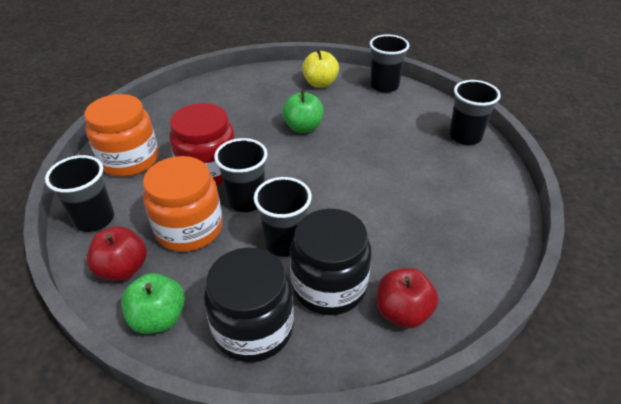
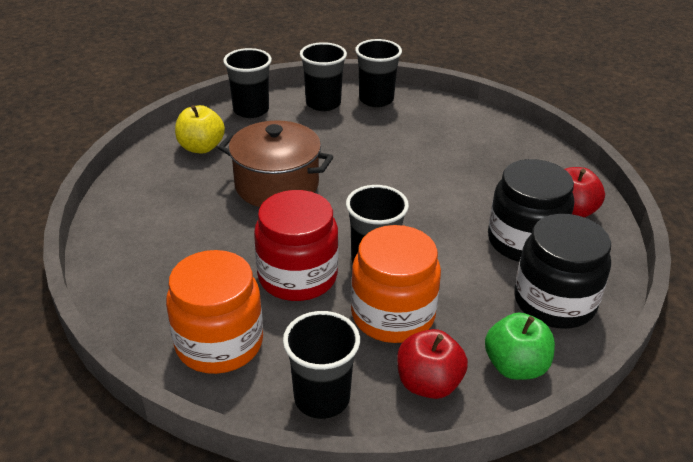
camera: 65 degrees left, 5 degrees down
(285, 242) = (454, 251): black cup -> black cup (323, 103)
(303, 127) = (277, 185): green apple -> brown pot

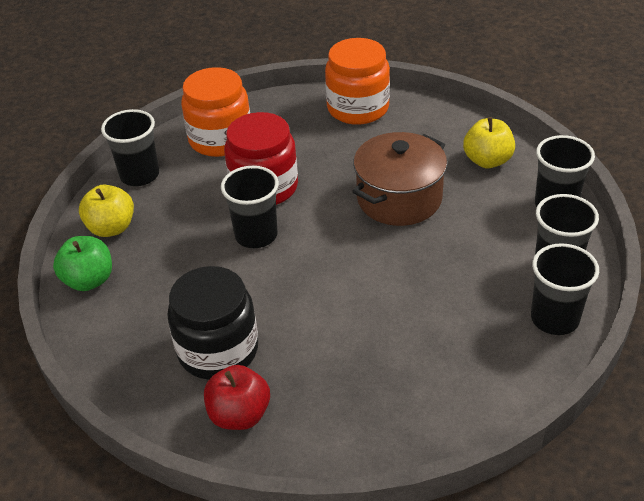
camera: 115 degrees right, 5 degrees up
(393, 315) = (187, 229): orange jar -> orange jar (358, 108)
(428, 383) = (111, 228): red apple -> yellow apple
(554, 302) = (131, 335): black jar -> none

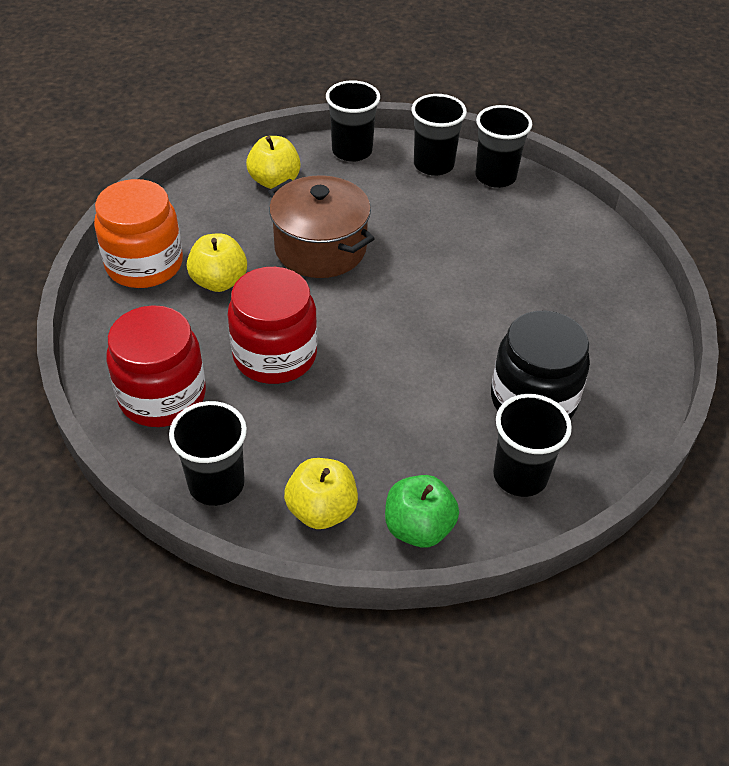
camera: 90 degrees left, 5 degrees up
(220, 139) = (162, 396): orange jar -> red jar
(239, 415) = (614, 384): red apple -> none
(256, 235) = (360, 365): black cup -> black cup (520, 476)
(345, 147) = (219, 281): none -> yellow apple

